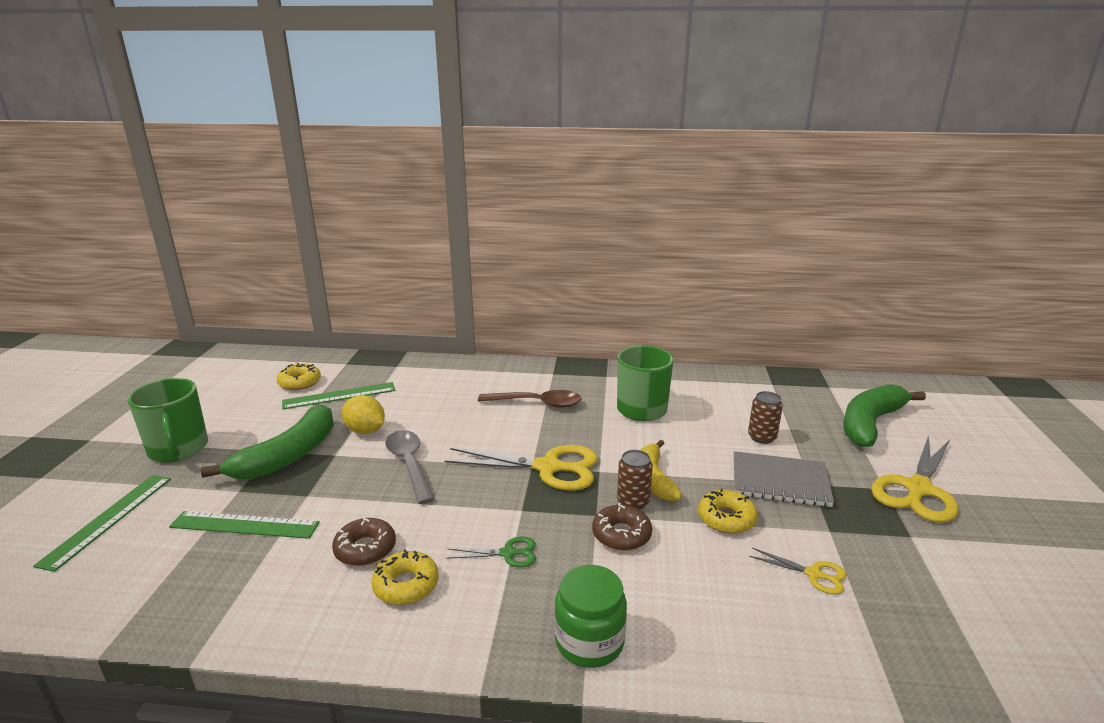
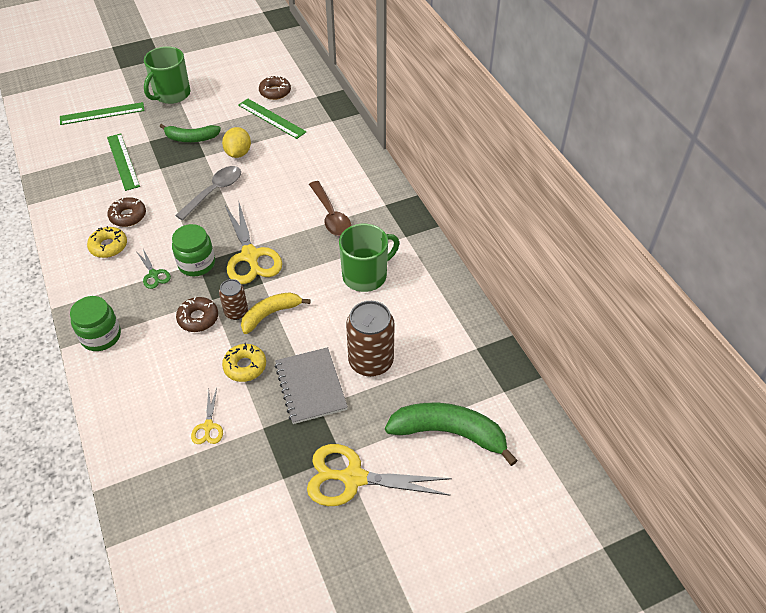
camera: 60 degrees right, 25 degrees up
(288, 456) = (191, 138): green banana -> green banana, size x0.64
(299, 382) = (275, 92): yellow donut -> brown donut
(522, 511) = (196, 263): none -> green jar
(762, 437) = (371, 361): brown can -> brown can, size x1.78

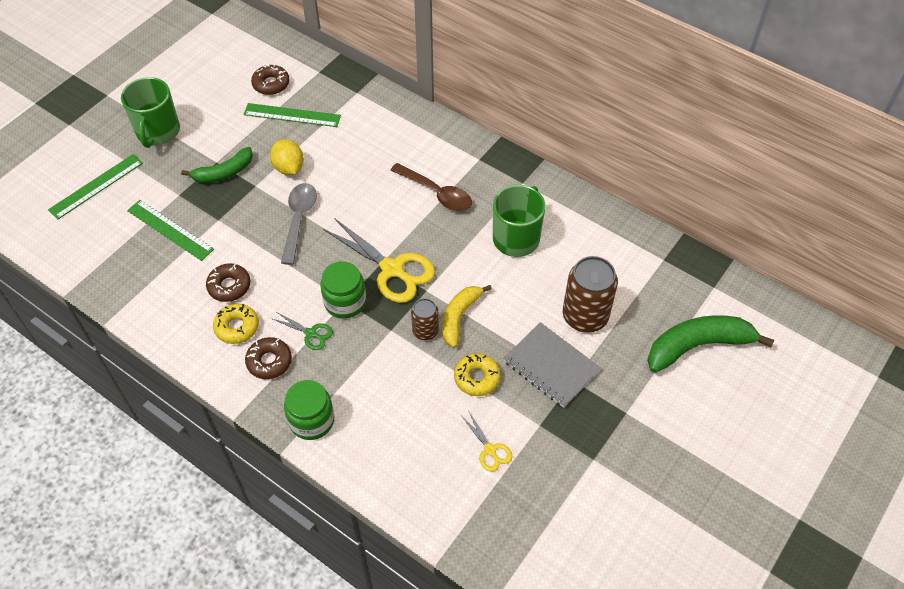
camera: 30 degrees left, 5 degrees up
(198, 318) = (393, 355): brown donut -> brown donut (269, 361)
(353, 478) = (651, 426): yellow scissors -> none

